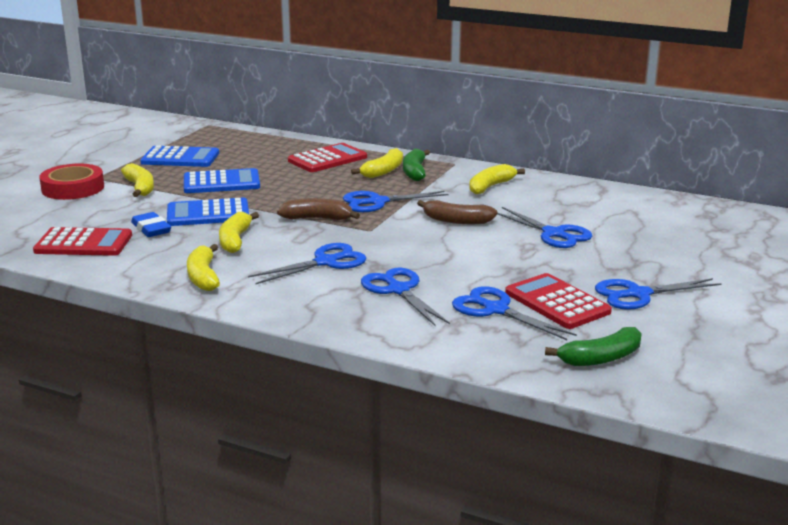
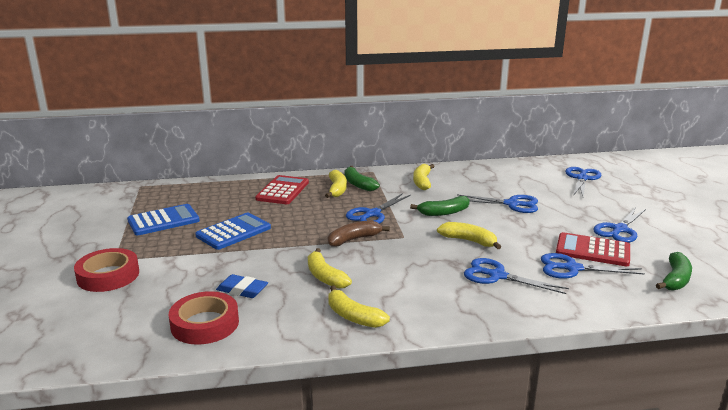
camera: 35 degrees left, 0 degrees up
(83, 243) = (205, 324): red calculator -> red tape
(140, 188) = (171, 256): yellow banana -> yellow banana (469, 241)
(208, 214) = (267, 261): blue calculator -> none
(326, 262) = (417, 272): blue scissors -> blue scissors (582, 178)
(456, 221) = (444, 212): brown banana -> green banana

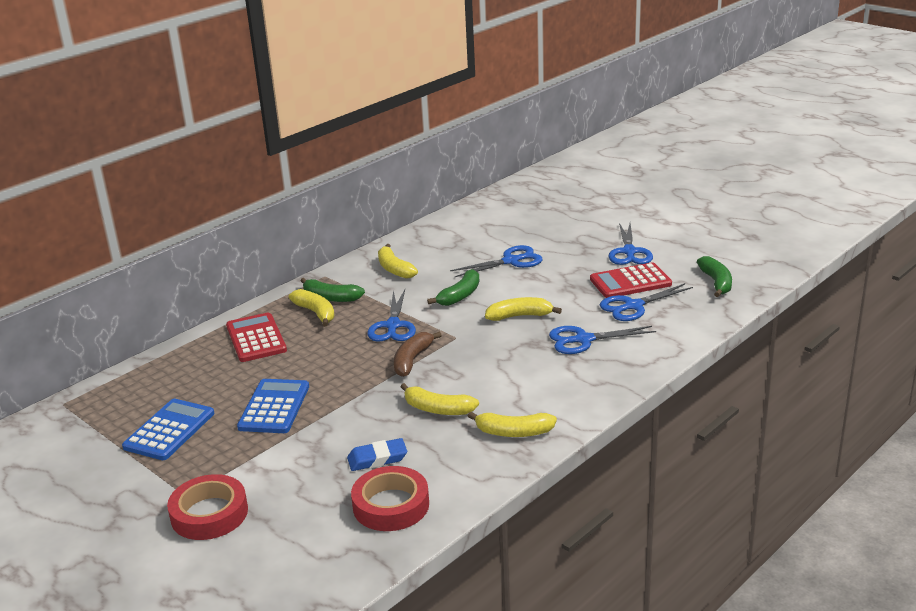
camera: 35 degrees left, 5 degrees up
(582, 178) = (540, 207): blue scissors -> none

